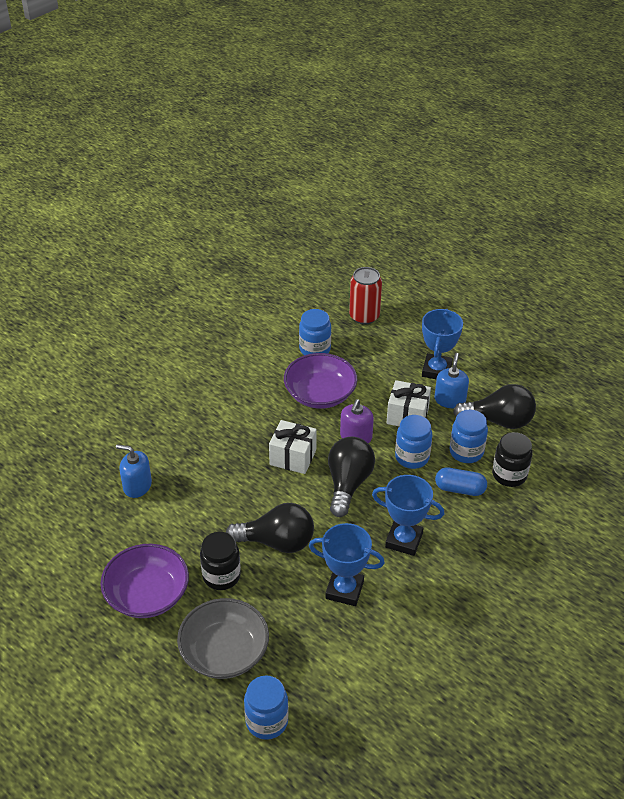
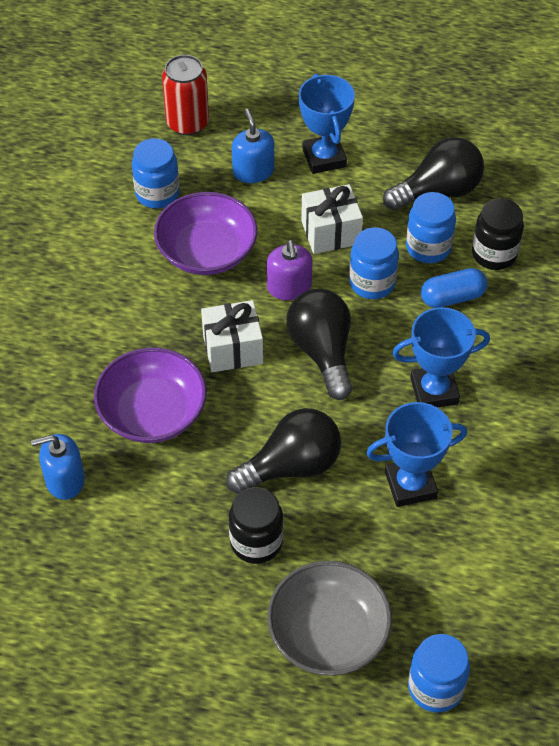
camera: 30 degrees left, 10 degrees up
(147, 594) = (183, 612): purple bowl -> purple bowl (152, 412)
(450, 400) = (365, 190): blue soap dispenser -> blue soap dispenser (253, 171)

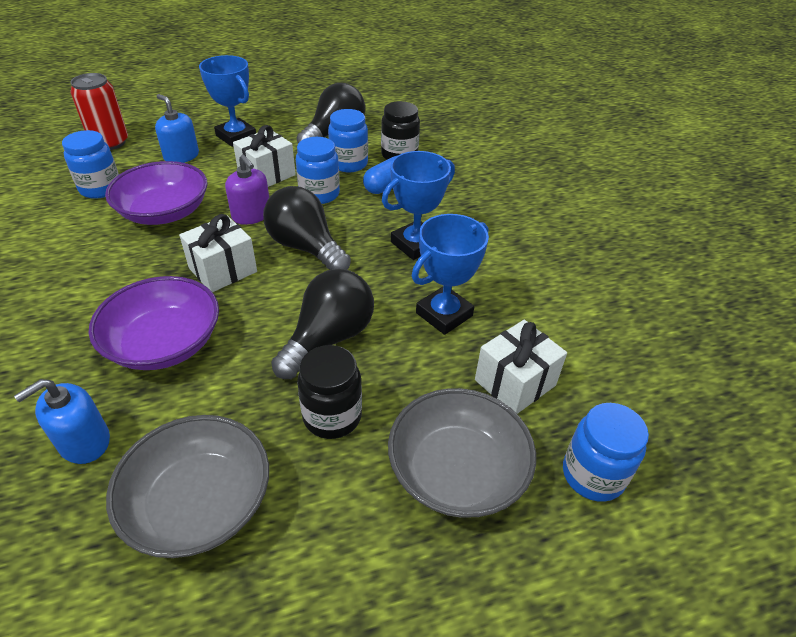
camera: 30 degrees left, 10 degrees down
(128, 567) = (199, 503): none -> grey bowl
(429, 581) = (515, 382): none -> white gift

